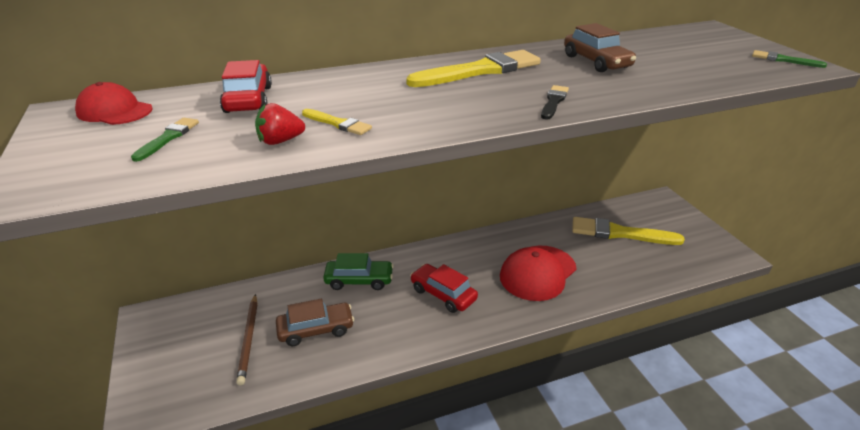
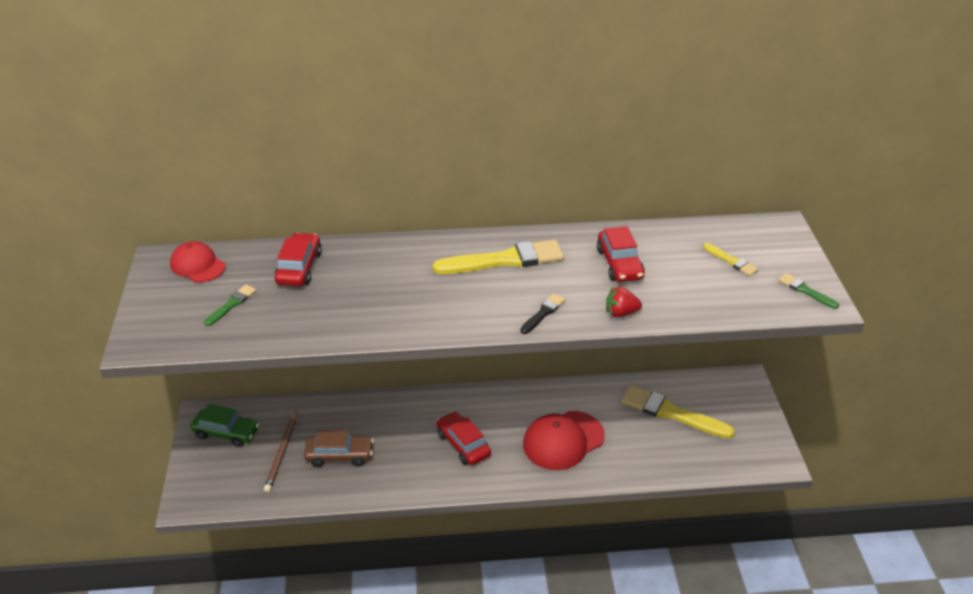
camera: 15 degrees right, 5 degrees up
(280, 141) = (309, 322): red strawberry -> red strawberry (621, 313)
(338, 123) = (358, 310): yellow brush -> yellow brush (731, 261)
(359, 280) = (391, 415): green car -> green car (226, 433)
(596, 62) = (619, 264): brown car -> red car

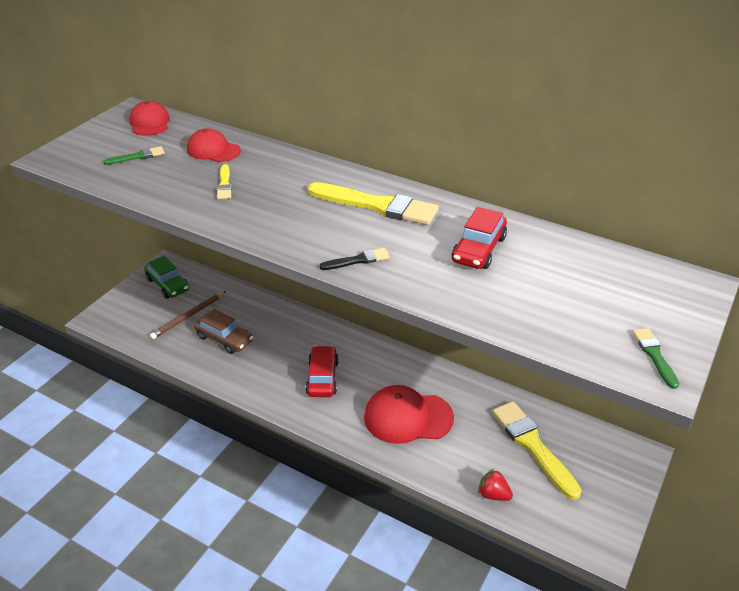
camera: 35 degrees right, 0 degrees up
(299, 268) = (213, 150): red car -> red cap
(621, 313) = (428, 290): red strawberry -> red strawberry (493, 495)
(731, 261) = (600, 293): yellow brush -> yellow brush (224, 184)

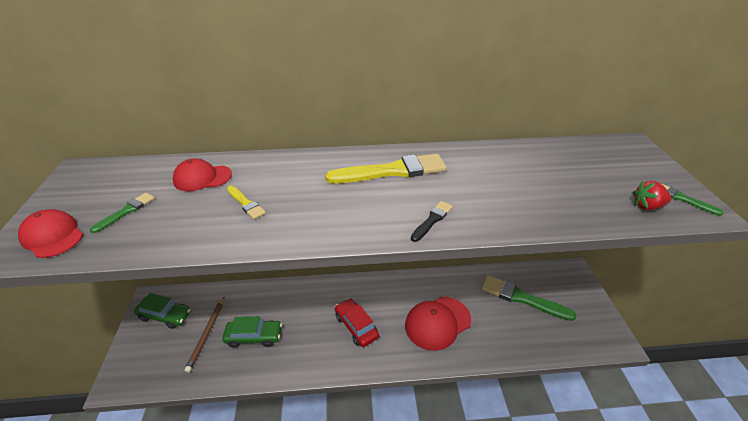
camera: 35 degrees left, 0 degrees up
(150, 123) = (109, 176): red cap -> red cap (52, 236)
(224, 339) = (254, 337): brown car -> green car
(478, 249) = (497, 174): red car -> none
(493, 495) = (534, 346): red strawberry -> red strawberry (647, 206)
(532, 446) = (521, 298): yellow brush -> green brush

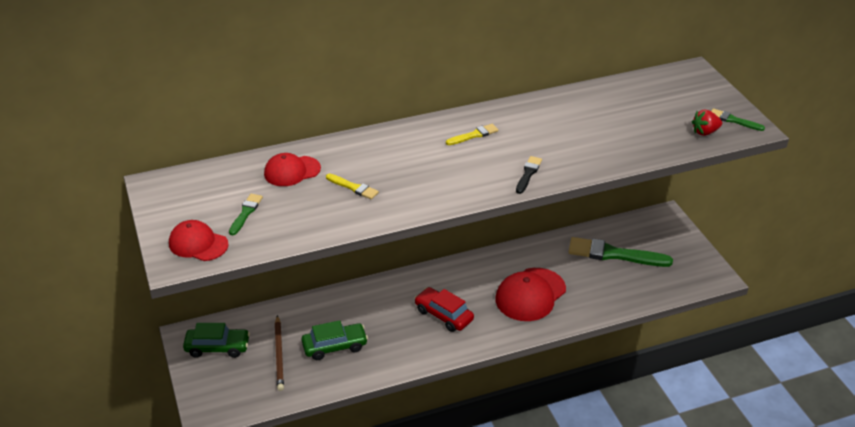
camera: 15 degrees left, 0 degrees up
(392, 171) = (474, 135): yellow brush -> yellow brush, size x0.48

